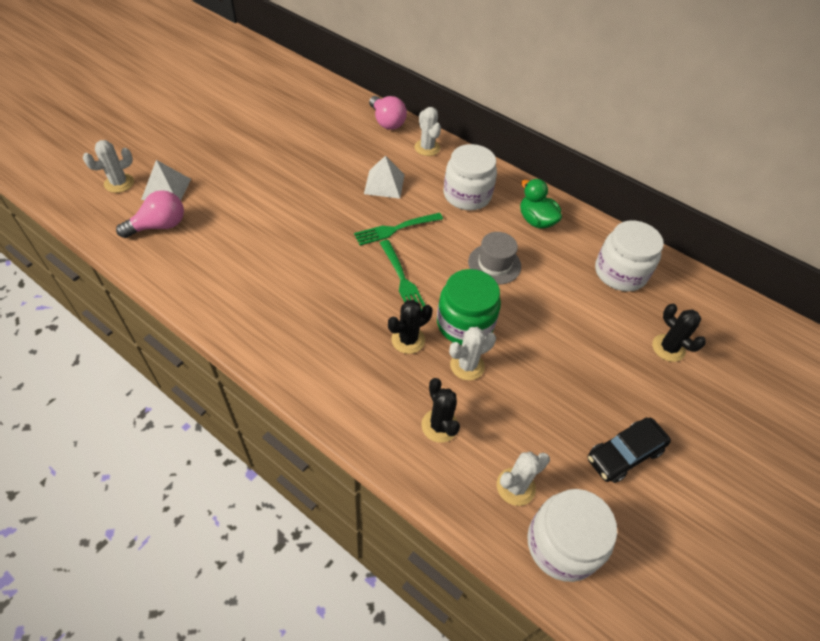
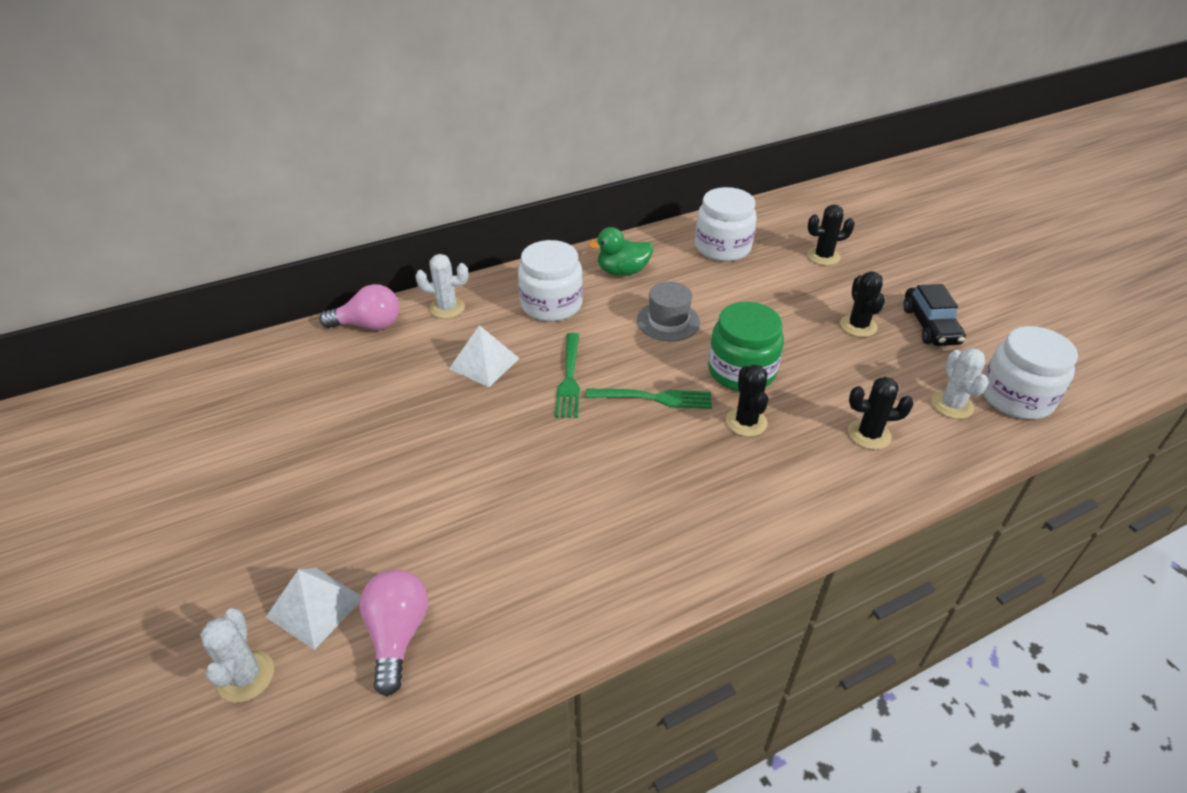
camera: 60 degrees left, 10 degrees down
(467, 366) = (798, 388): white cactus -> none
(580, 394) = (858, 326): none -> black cactus

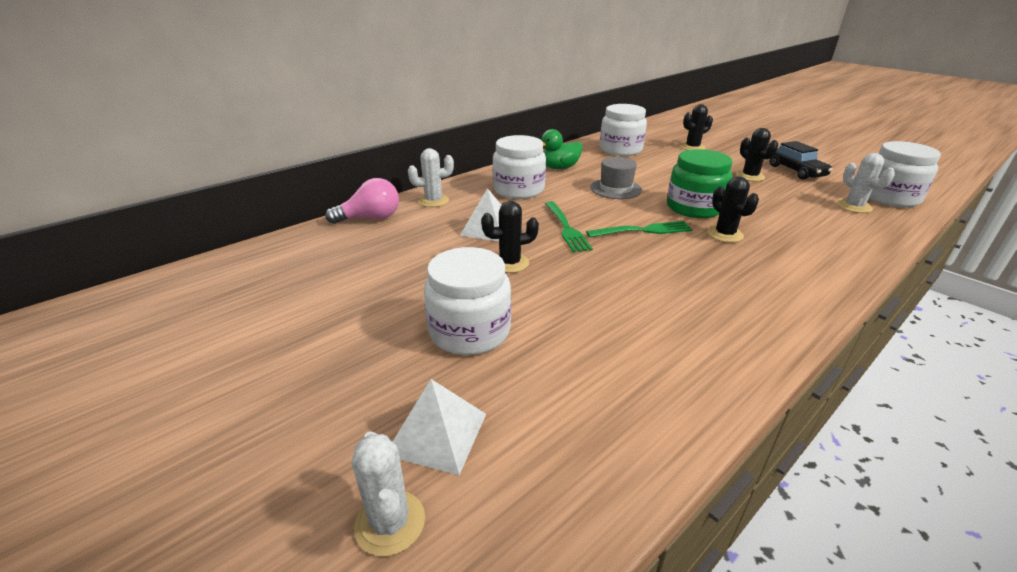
camera: 15 degrees left, 10 degrees down
(395, 503) = (469, 331): none -> white jar
(397, 635) = (544, 440): pink light bulb -> none
(869, 434) = (818, 229): black cactus -> black cactus (510, 263)

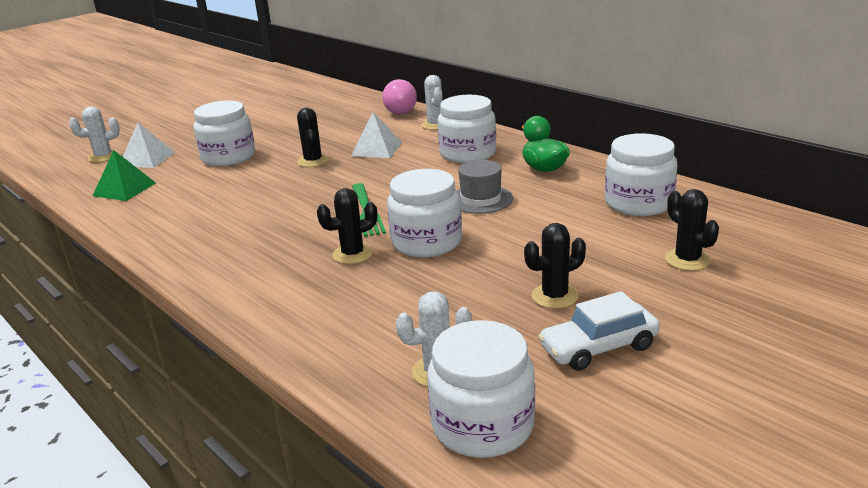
camera: 90 degrees right, 5 degrees down
(566, 228) = (375, 178): green fork -> none
(578, 432) = (124, 189): none -> green pyramid
(694, 208) = (426, 242): green jar -> white jar
(795, 171) = (598, 347): black car -> white car

